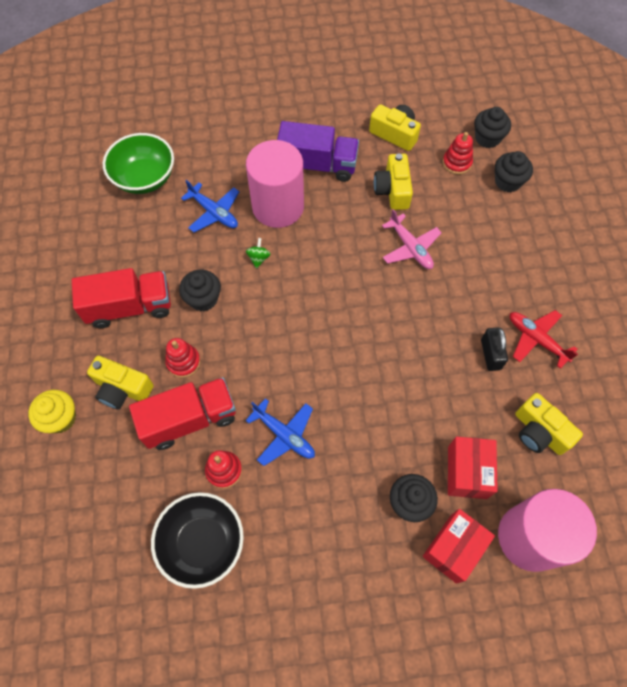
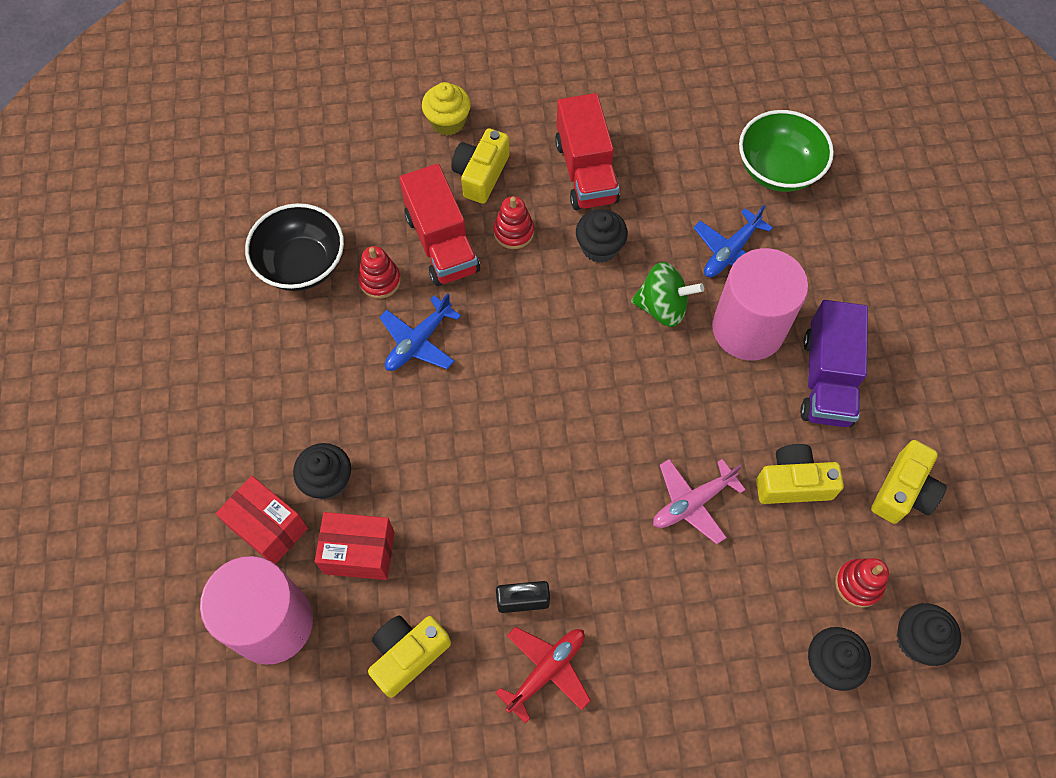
camera: 90 degrees right, 0 degrees up
(259, 258) = (662, 307): green spinning top -> green spinning top, size x1.96

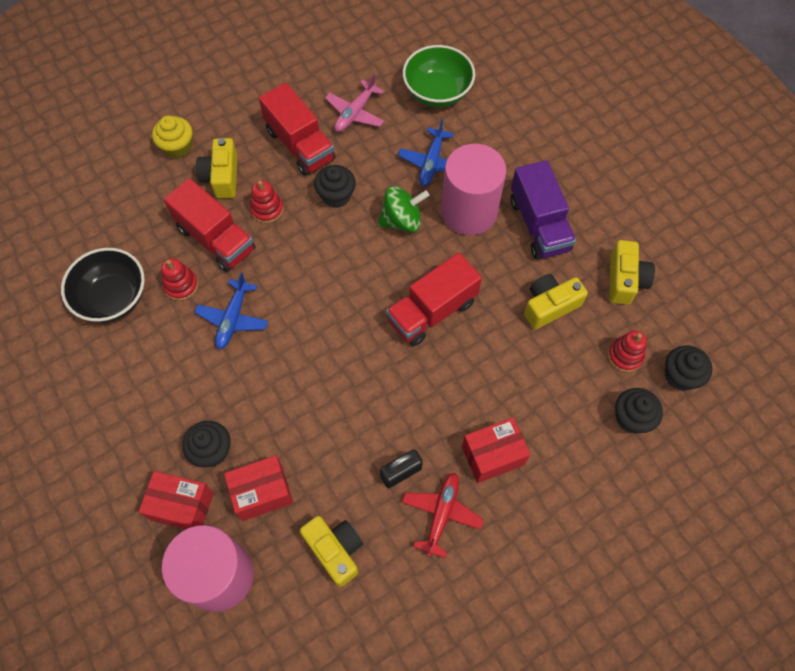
camera: 25 degrees left, 0 degrees up
(408, 655) = (335, 550): yellow camera -> yellow camera turned 120 degrees clockwise
(638, 631) = (492, 455): none -> red box
(647, 429) = (432, 311): none -> red truck
(692, 503) = (488, 349): pink plane -> pink plane (355, 113)

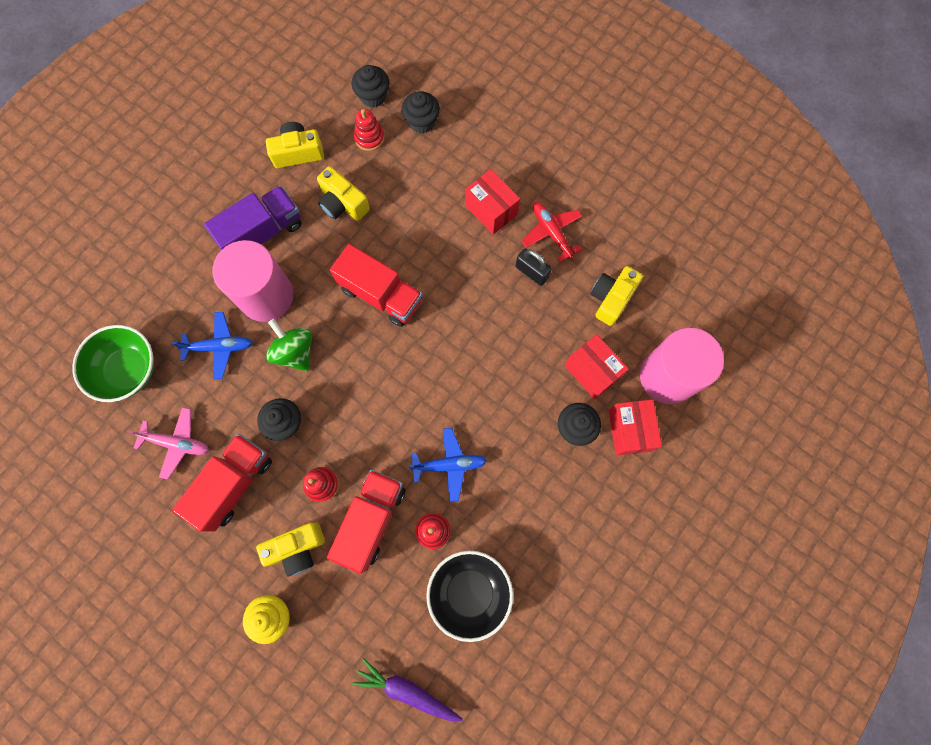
camera: 110 degrees left, 10 degrees up
(65, 225) = (407, 690): none -> purple carrot
(441, 514) = (551, 232): red plane -> red plane turned 60 degrees clockwise

